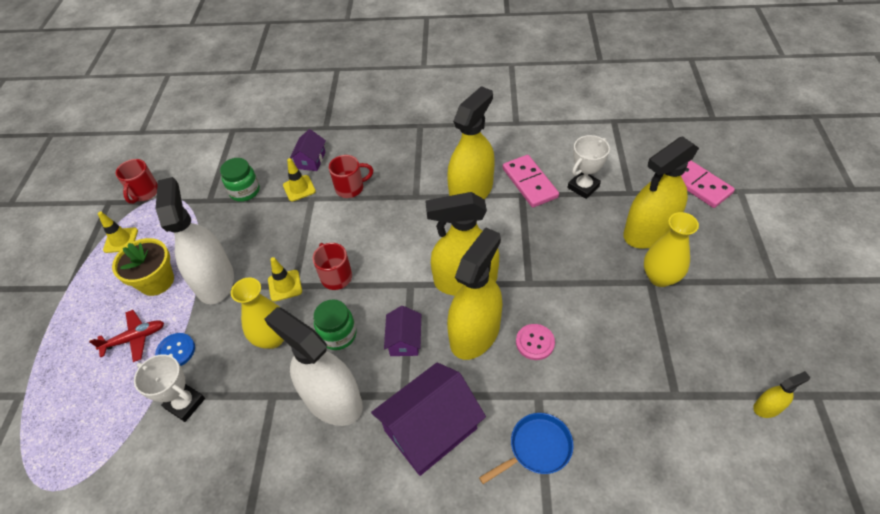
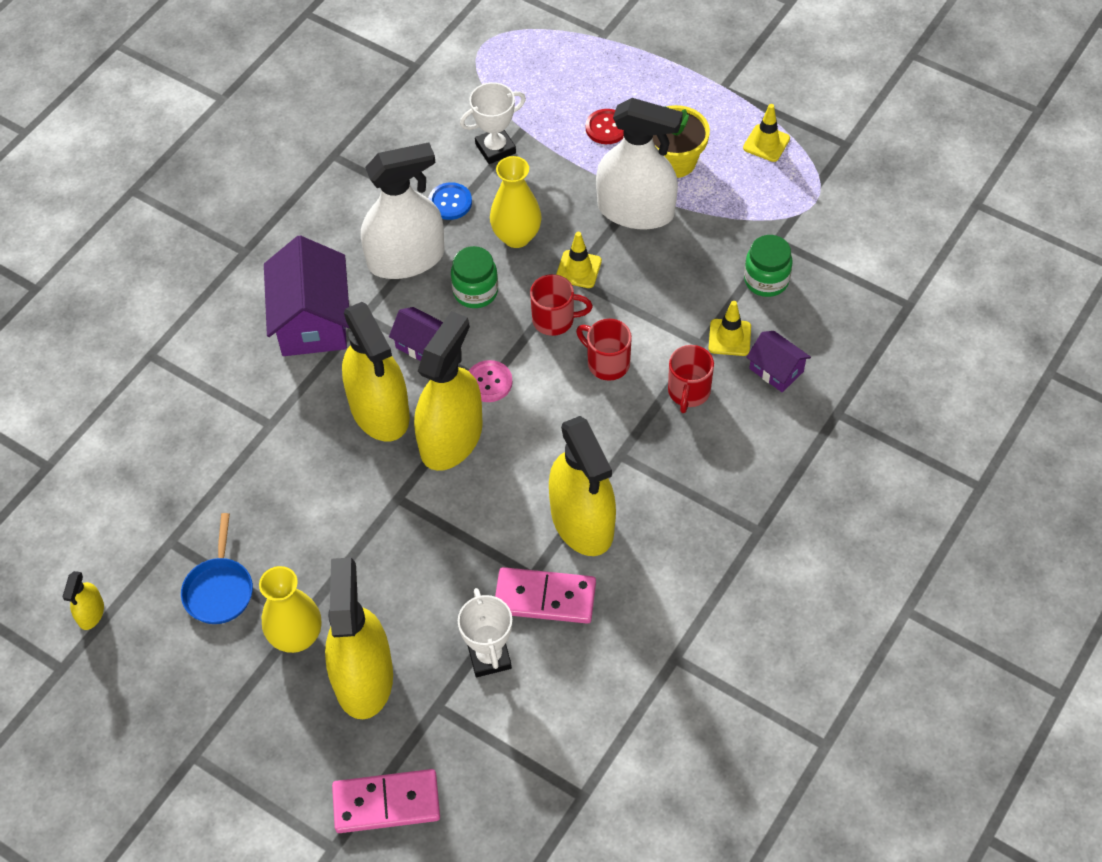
camera: 120 degrees right, 5 degrees up
(135, 338) = (606, 128): red plane -> red button
(145, 193) = (838, 181): red mug -> red mug (607, 363)
(176, 351) = (563, 156): blue button -> blue button (450, 202)
(535, 342) = (324, 457): pink button -> pink button (489, 382)
(537, 448) = (225, 392): blue pan -> blue pan (219, 590)

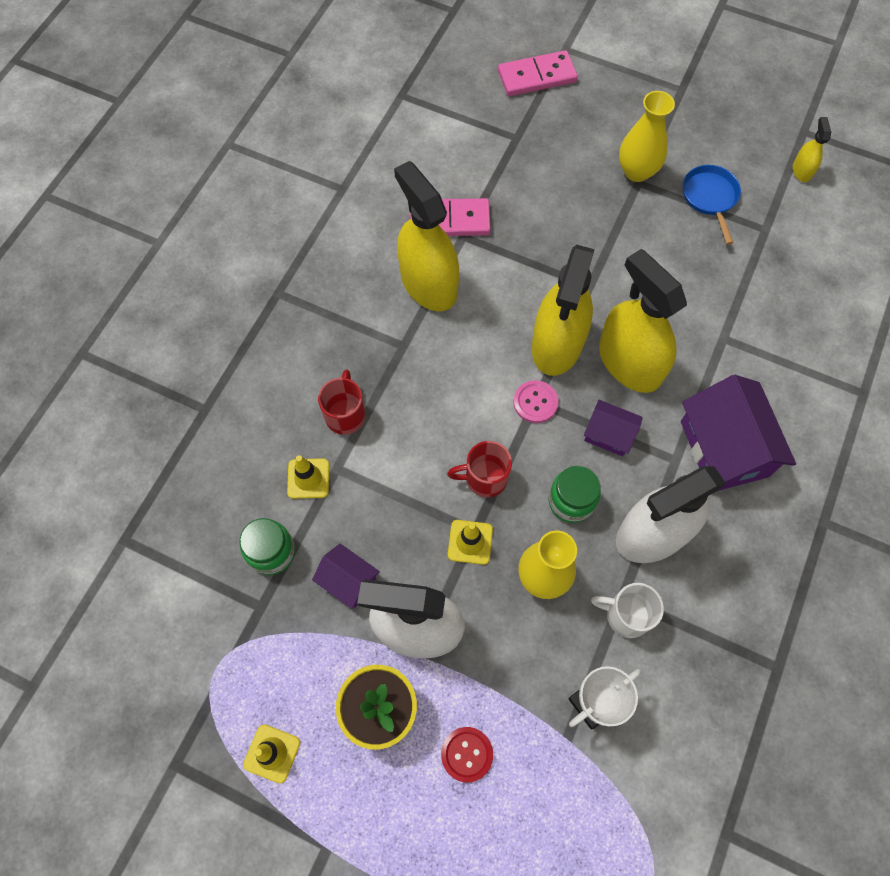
camera: 170 degrees right, 10 degrees up
(363, 678) = (576, 149): yellow spray bottle -> none
(450, 202) = (626, 615): blue button -> white mug
(489, 657) = (485, 174): white trophy -> none
(607, 363) = (426, 436): red mug -> none
(776, 370) = (262, 448): purple house -> purple house (348, 580)

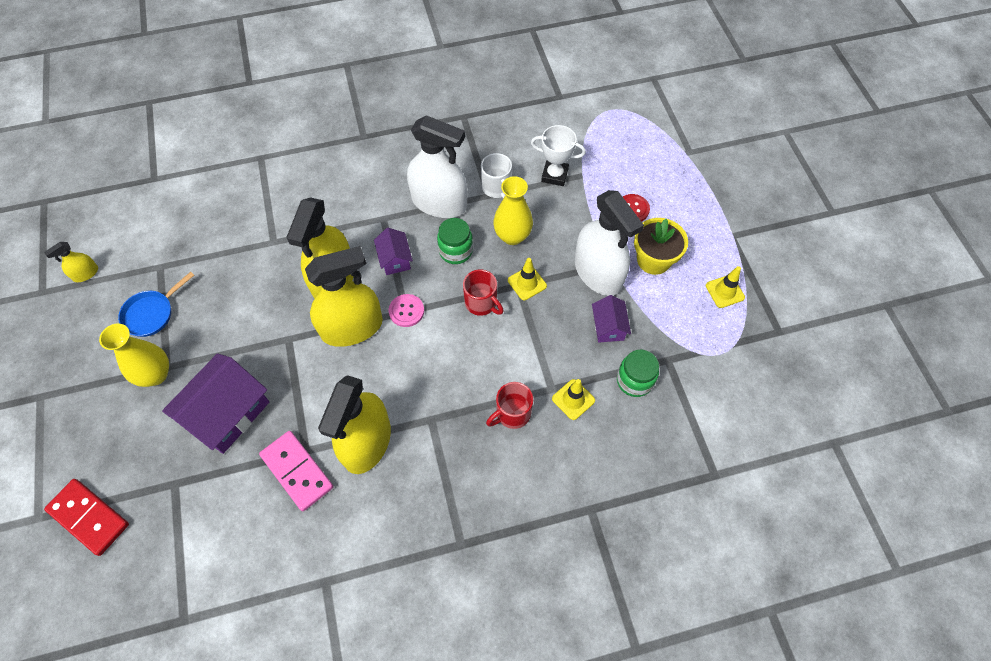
camera: 130 degrees left, 5 degrees down
(537, 76) = (89, 517): pink domino -> red domino
(724, 448) = (355, 200): purple house -> purple house (227, 413)

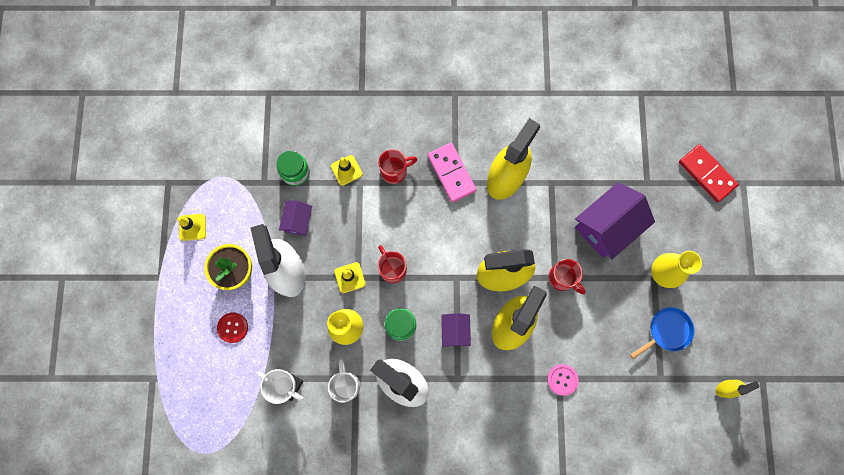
camera: 165 degrees left, 15 degrees up
(279, 340) = (562, 278): none -> red mug
(297, 471) = (558, 169): pink domino -> pink domino (451, 173)
(406, 311) = (455, 278): pink button -> pink button (562, 379)

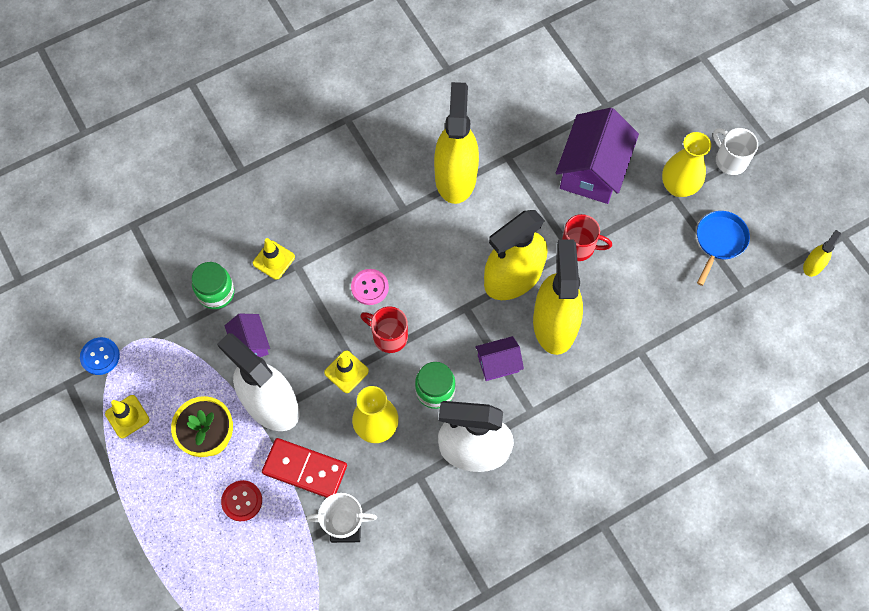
camera: 30 degrees left, 10 degrees down
(197, 175) = (100, 356): none -> blue button
(346, 384) = (412, 489): white mug -> white mug (730, 160)
(395, 171) = (329, 233): red mug -> none
(451, 173) = (393, 203): pink domino -> none
(455, 331) = (498, 363): purple house -> purple house turned 75 degrees counterclockwise
(562, 379) = (643, 350): pink button -> pink button (369, 287)
(707, 174) = (661, 66): red domino -> red domino (305, 469)

